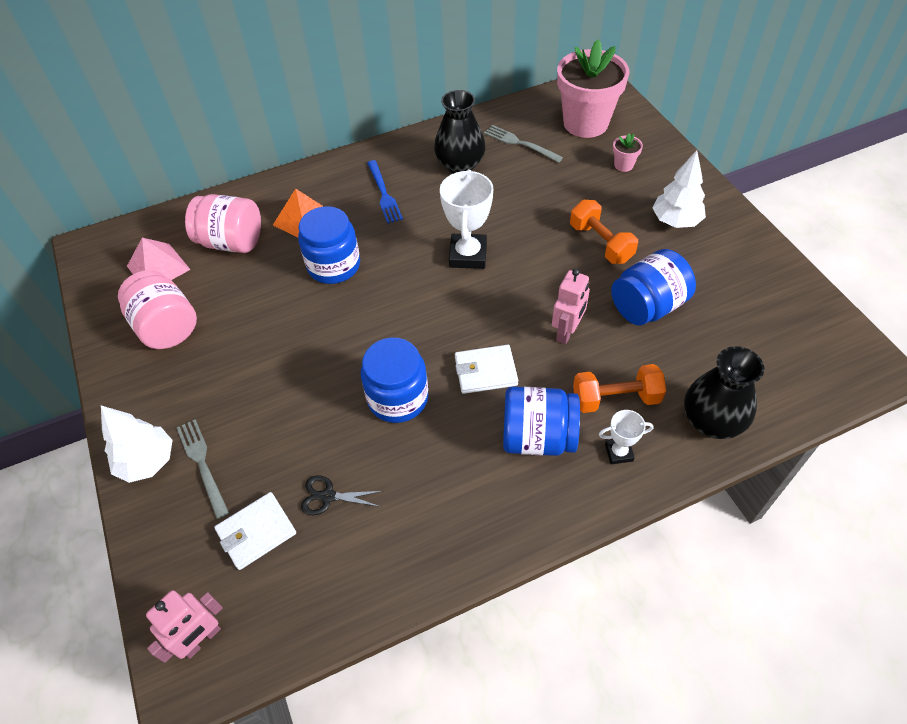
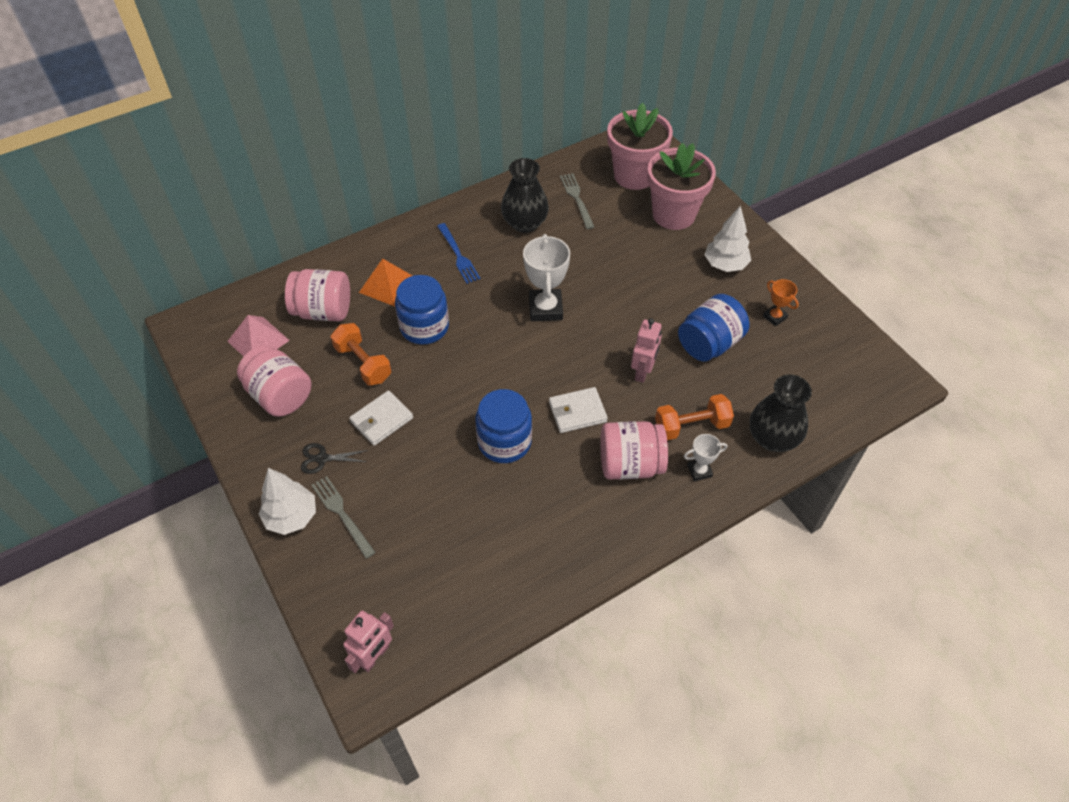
camera: 10 degrees left, 0 degrees up
(256, 532) = (403, 566): white wallet -> white wallet (382, 420)
(328, 496) = (459, 530): black scissors -> black scissors (322, 458)
(520, 143) = (577, 198): grey fork -> grey fork turned 45 degrees clockwise
(537, 437) = (630, 464): blue jar -> pink jar
(601, 243) = (662, 289): orange dumbbell -> orange dumbbell (363, 363)
(623, 165) = (673, 214): pink flower pot -> pink flower pot, size x2.48
(727, 282) = (774, 317): none -> orange trophy

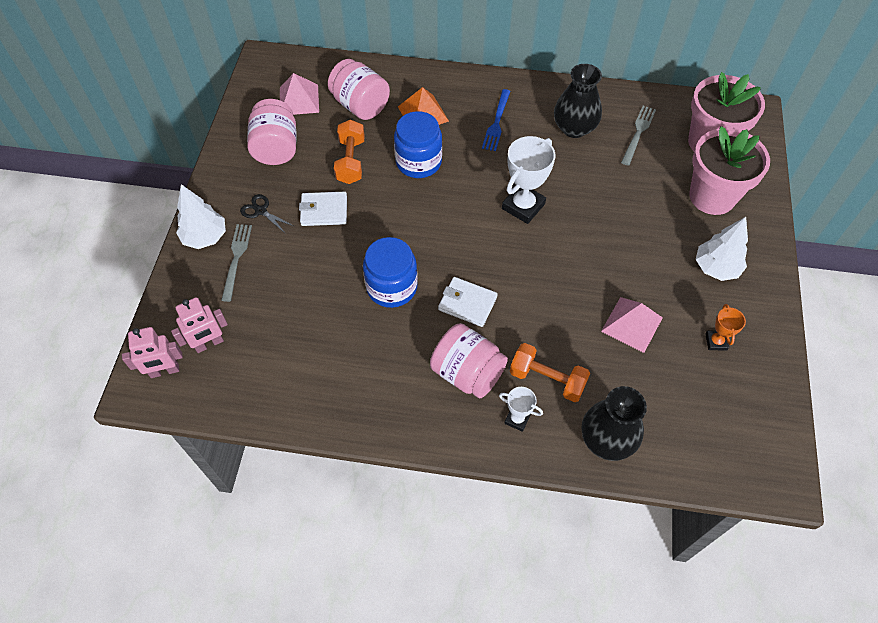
camera: 40 degrees right, 5 degrees up
(643, 371) = (551, 308): pink robot -> pink robot (209, 344)
(709, 344) = (631, 324): blue jar -> pink pyramid

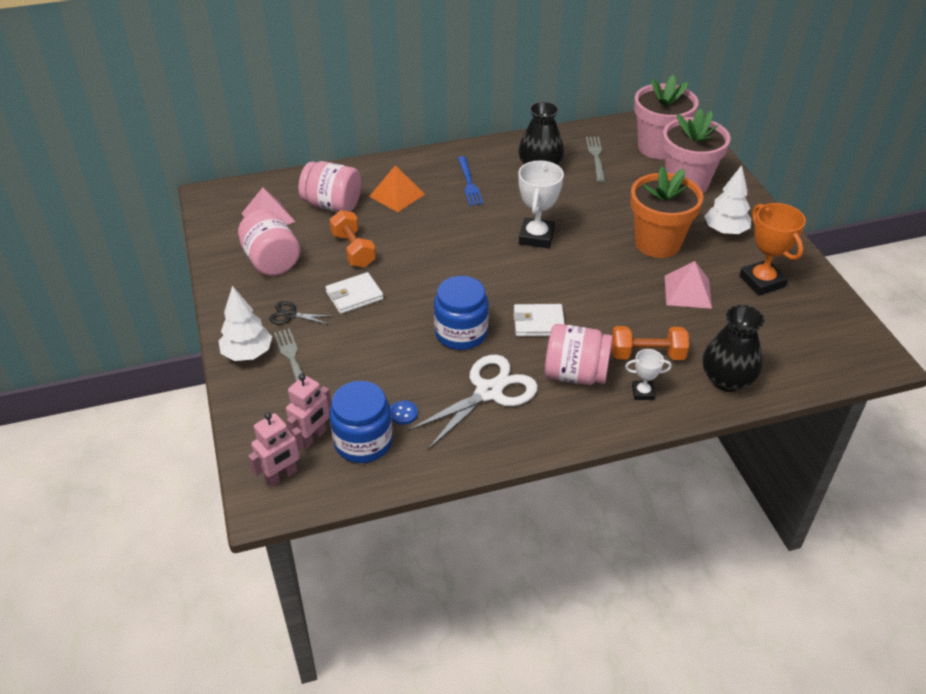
camera: 25 degrees left, 15 degrees down
(295, 351) = (403, 413): none -> blue button
(379, 359) = (489, 392): none -> white scissors
(418, 162) = (418, 232): blue jar -> blue jar (363, 442)
(637, 257) = (657, 243): none -> orange flower pot
(716, 342) = (762, 281): orange trophy -> orange trophy, size x1.86

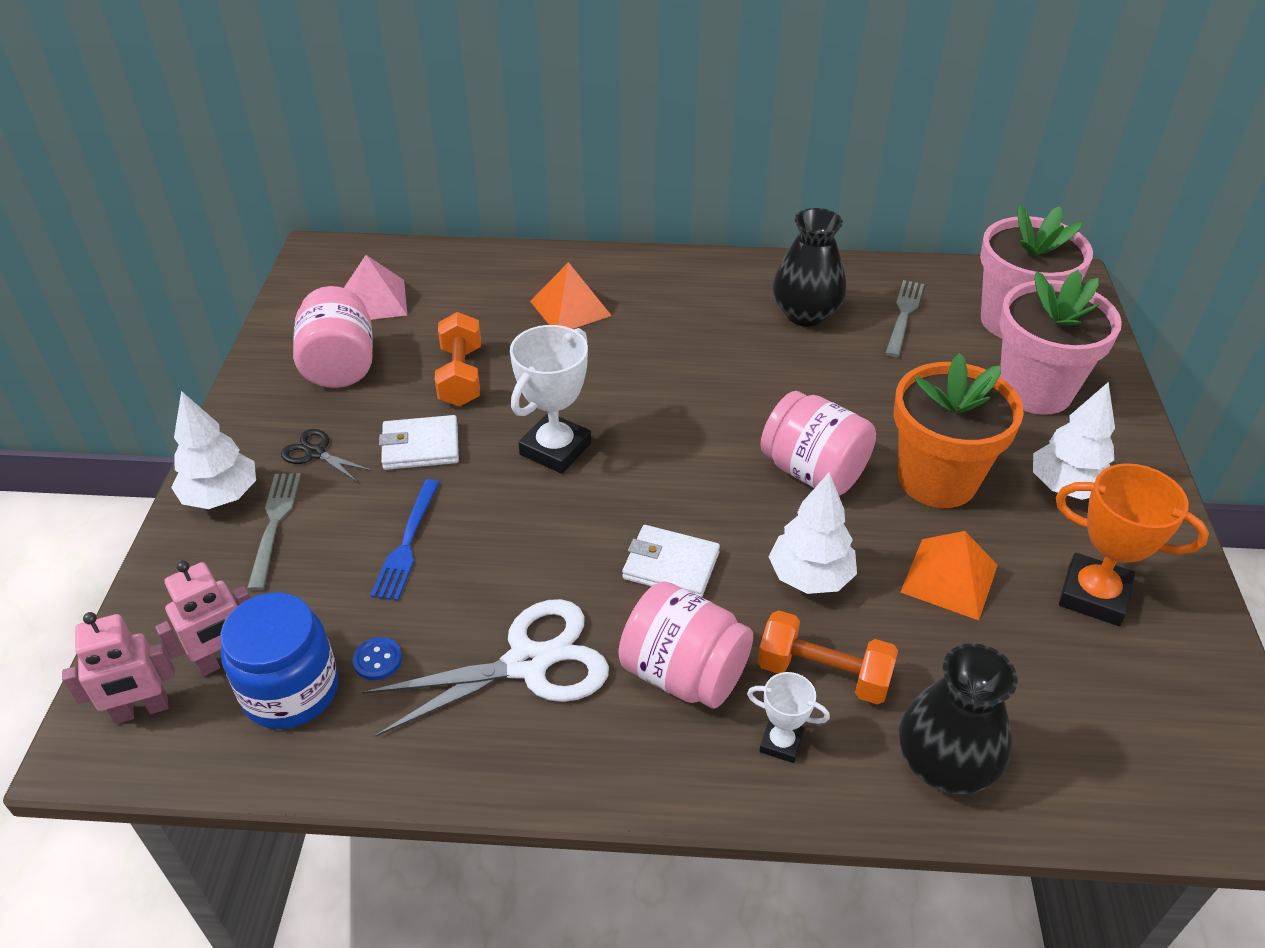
camera: 20 degrees right, 0 degrees up
(332, 205) = (472, 303): pink jar -> pink jar (813, 472)
(461, 333) = (540, 549): blue jar -> none
(469, 183) = (685, 313): blue fork -> blue fork (407, 543)
(536, 237) = (743, 421): white trophy -> white trophy (555, 449)
(616, 309) = (810, 577): none -> white tree
(687, 291) = (949, 578): pink pyramid -> orange pyramid
(762, 281) = (1093, 595): orange trophy -> orange trophy turned 60 degrees counterclockwise

